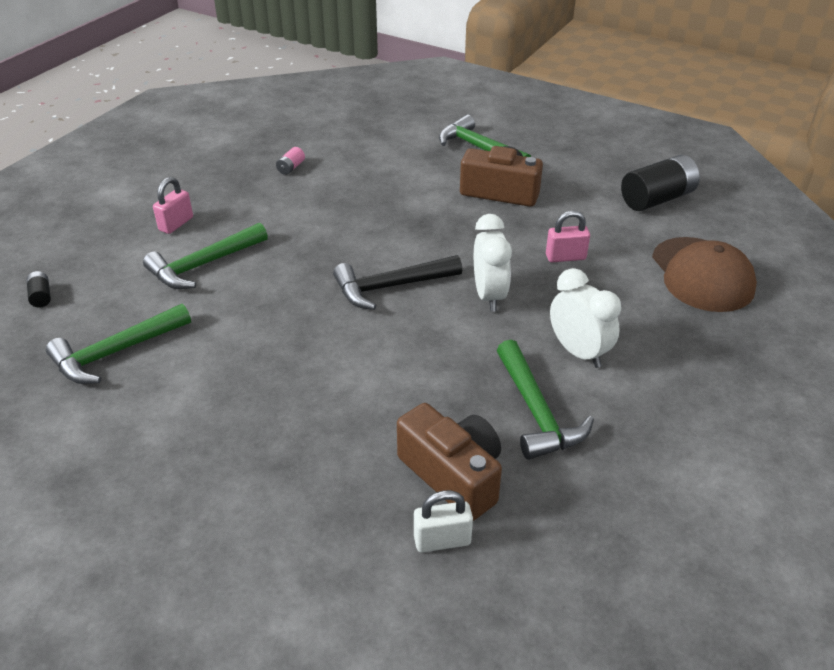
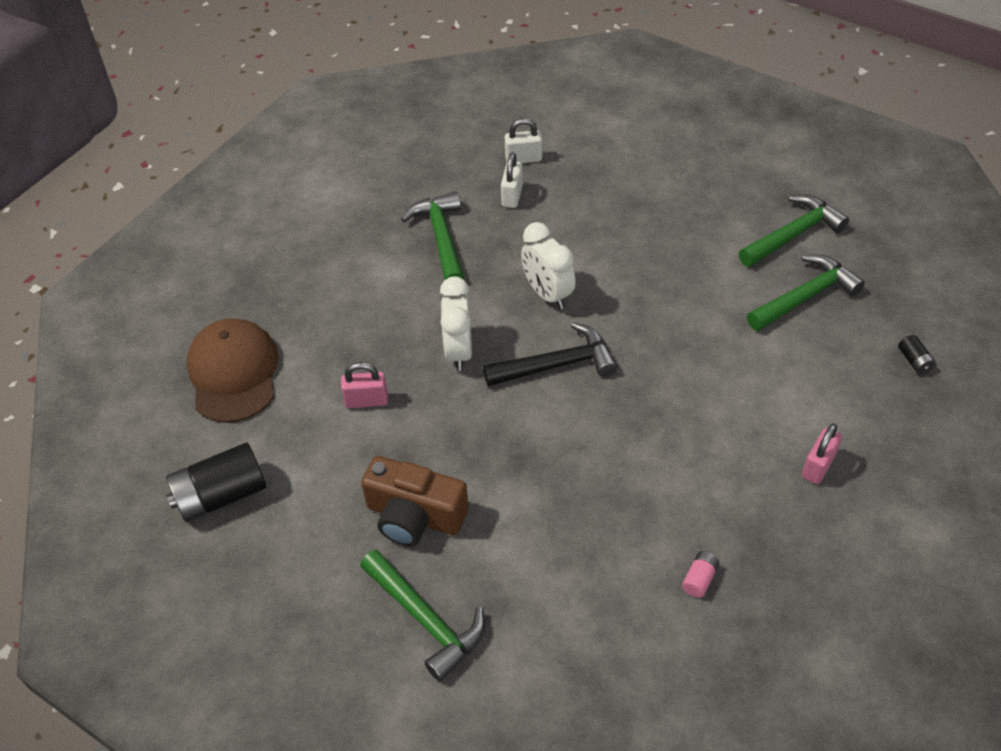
camera: 175 degrees left, 10 degrees up
(203, 265) = (761, 400): green hammer -> green hammer (793, 235)
(453, 475) = (512, 196): brown camera -> white padlock
(578, 352) = (390, 289): white clock -> white clock (547, 294)

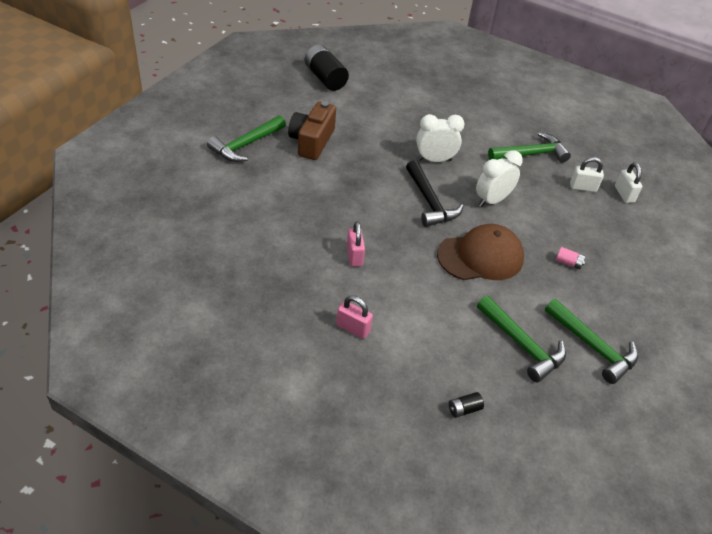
camera: 80 degrees right, 5 degrees down
(233, 373) = (406, 79): brown cap -> brown cap (480, 257)
(366, 401) = (391, 124): pink padlock -> pink padlock (354, 256)
(699, 579) = (263, 255): pink battery -> pink battery (568, 263)

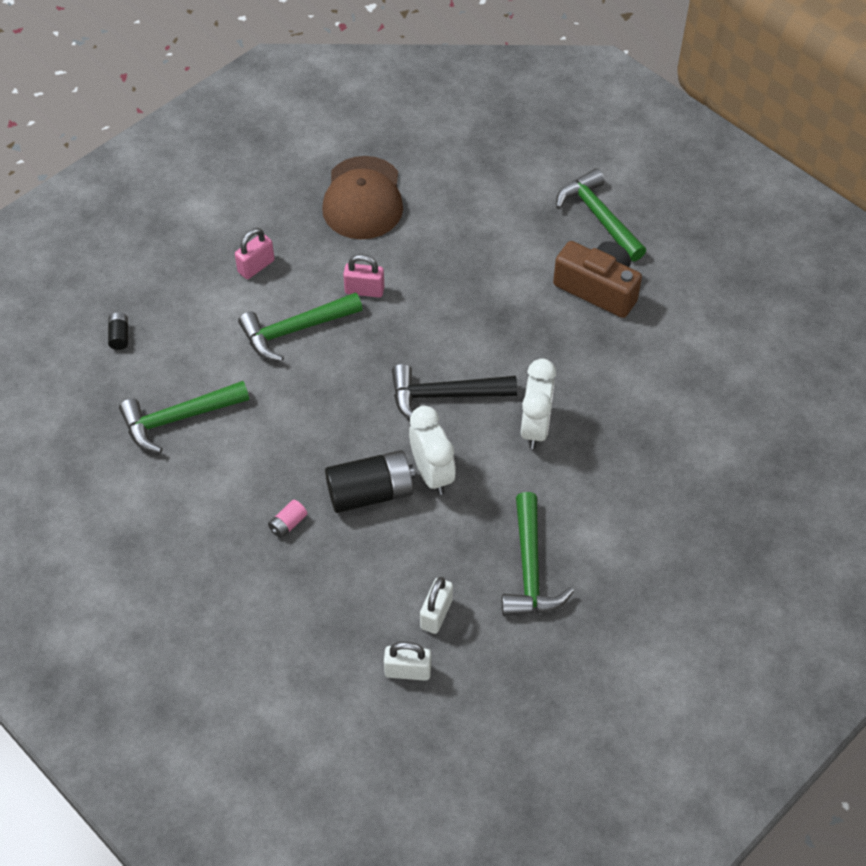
camera: 110 degrees right, 10 degrees up
(325, 78) = (762, 334): black battery -> black battery (370, 493)
(480, 257) = (327, 423): brown cap -> brown cap (363, 198)
(592, 347) = (149, 493): green hammer -> green hammer (295, 330)

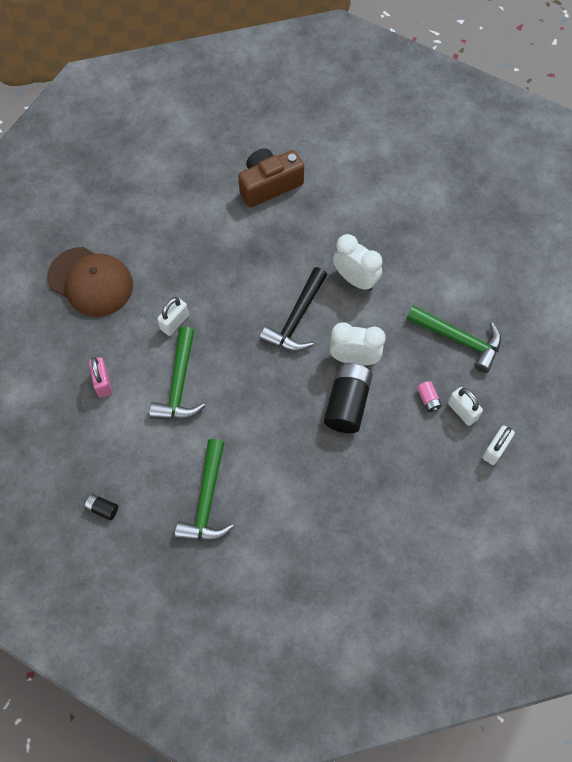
camera: 60 degrees left, 10 degrees up
(288, 524) = (341, 468): pink battery -> pink battery (428, 399)
(364, 290) = (174, 322): pink padlock -> white padlock
(599, 217) = (211, 152): green hammer -> none

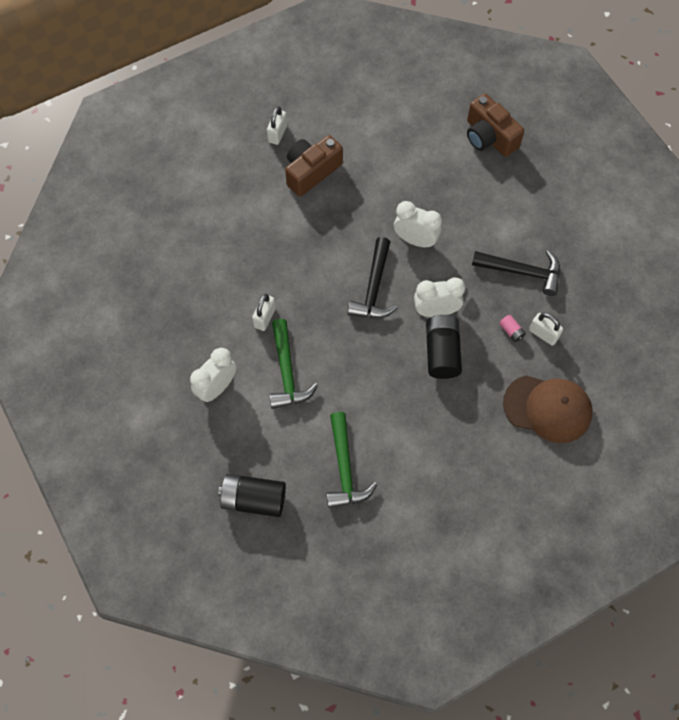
camera: 15 degrees left, 0 degrees up
(91, 282) = (175, 299): brown cap -> brown cap (548, 408)
(102, 509) = (254, 500): black battery -> black battery, size x2.24
(103, 382) = (216, 388): pink padlock -> white clock
(459, 339) = (522, 272): green hammer -> black hammer
(465, 191) = (489, 137): none -> brown camera
(495, 449) = (581, 360): white padlock -> white padlock (277, 134)

